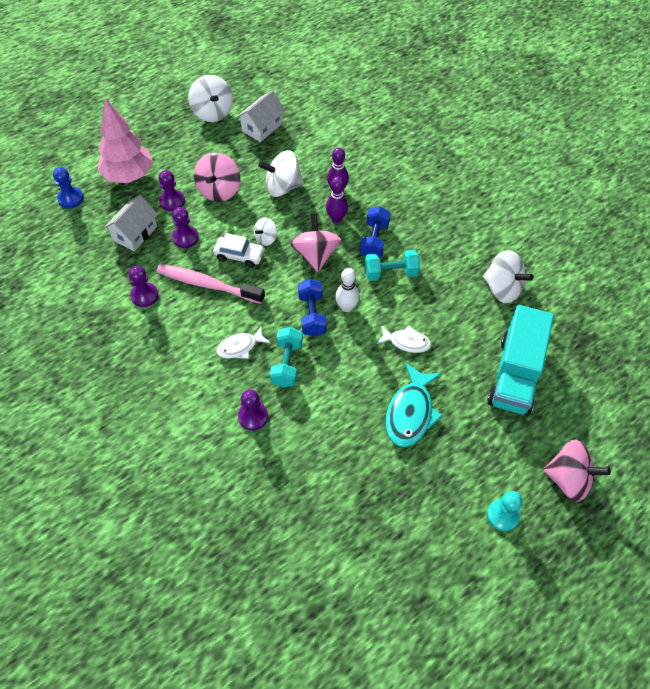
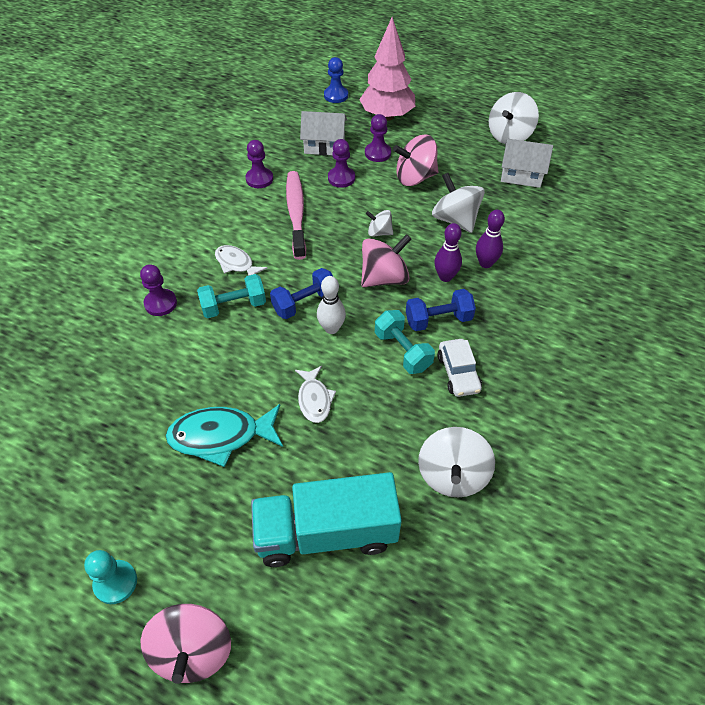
camera: 65 degrees right, 5 degrees down
(239, 255) = (345, 222): white car -> white car (458, 373)

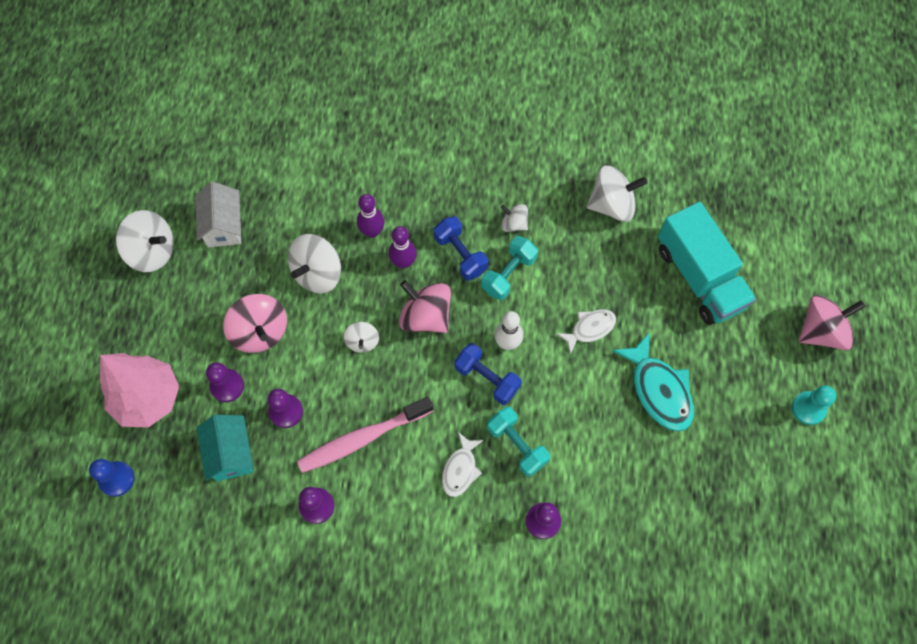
camera: 110 degrees left, 15 degrees up
(324, 146) = (230, 453): white house -> turquoise house
(458, 373) = (514, 224): white car -> white spinning top

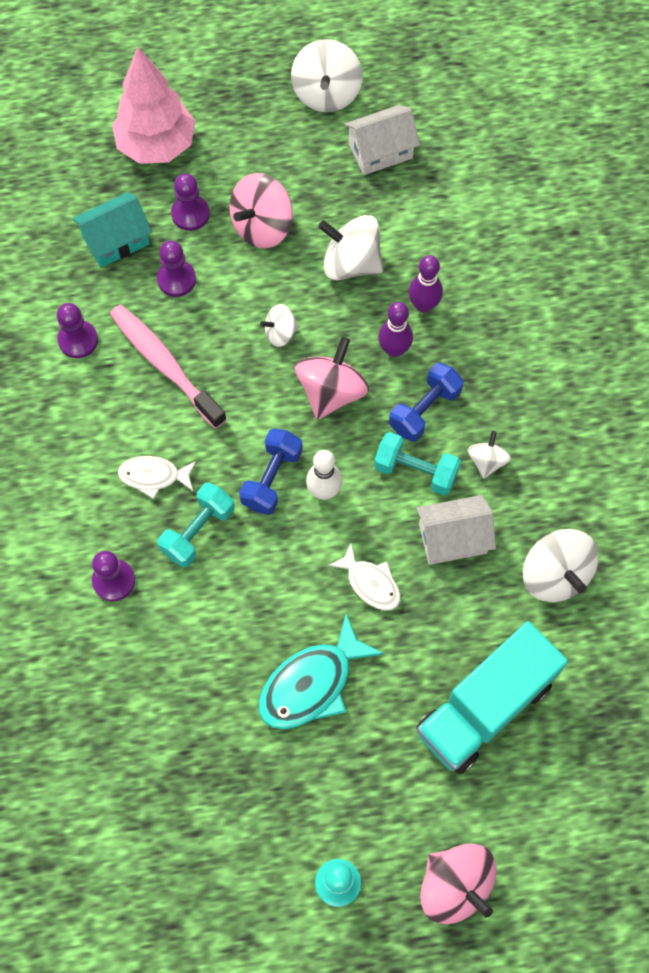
camera: 75 degrees right, 0 degrees up
(117, 479) = (64, 146): blue pawn -> none
(568, 263) = (452, 538): none -> white house

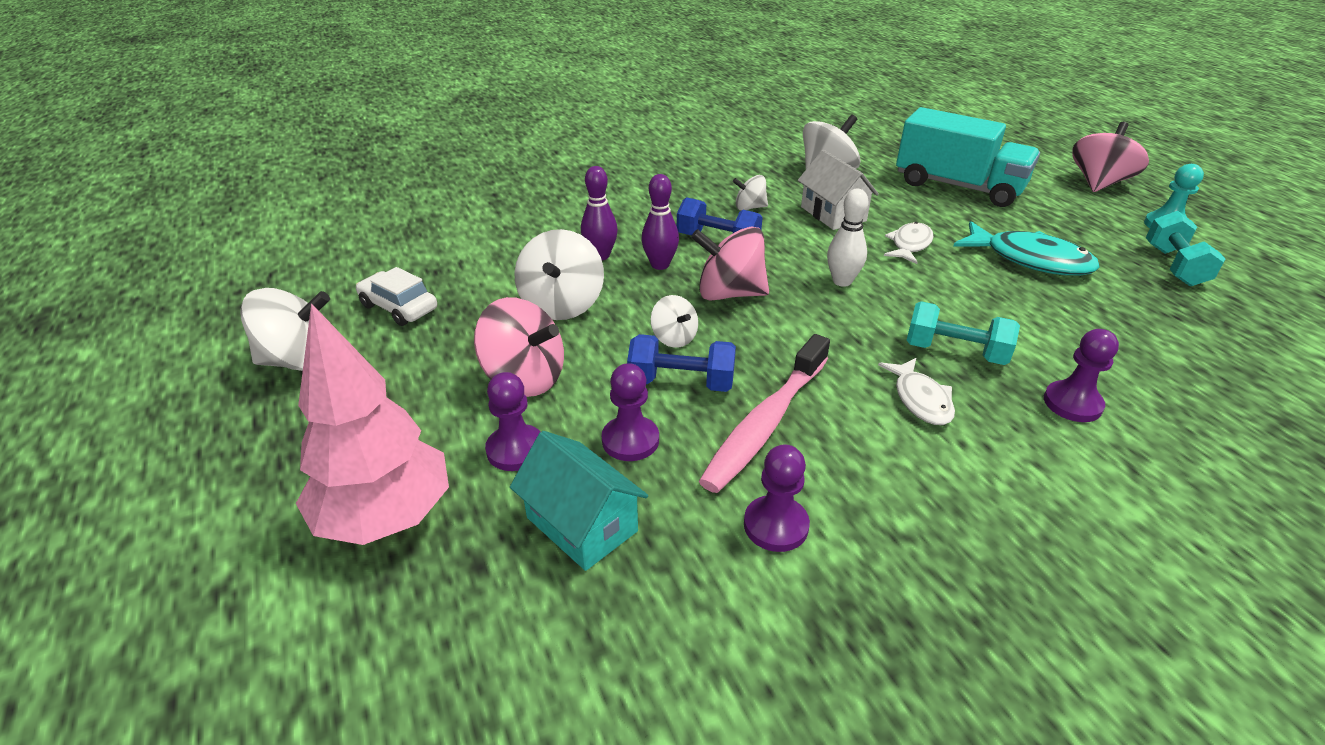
camera: 105 degrees left, 30 degrees down
(272, 478) = (854, 314): blue dumbbell -> blue dumbbell (681, 382)
(380, 151) = (399, 307): white house -> white car
(415, 471) = (783, 238): turquoise dumbbell -> turquoise dumbbell (1174, 266)

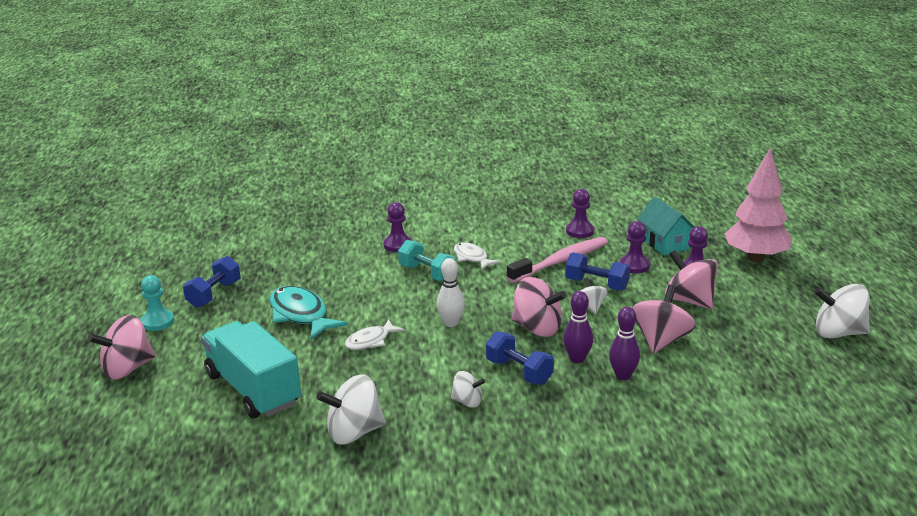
camera: 160 degrees left, 10 degrees down
(399, 307) = (784, 359): white car -> none
(562, 305) = (661, 340): white spinning top -> pink spinning top
(833, 214) = (399, 380): white house -> none
(920, 399) = (472, 258): white fish -> white fish turned 45 degrees counterclockwise
(1174, 266) = (214, 294): turquoise dumbbell -> blue dumbbell

